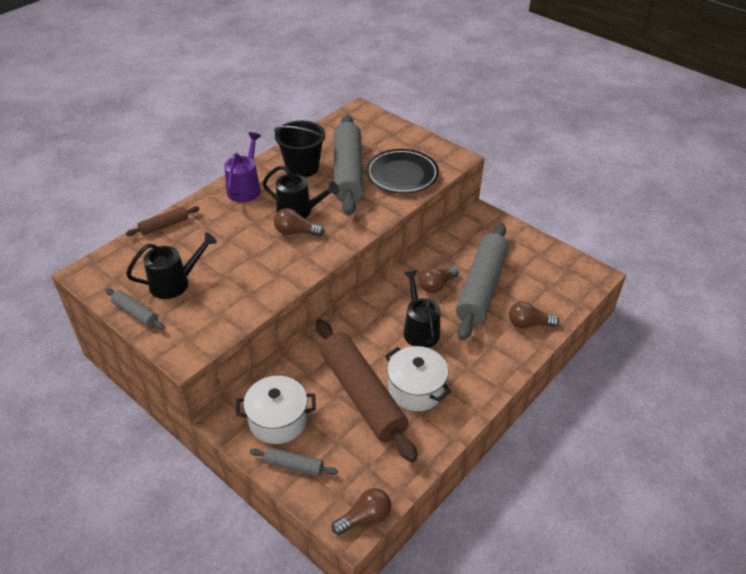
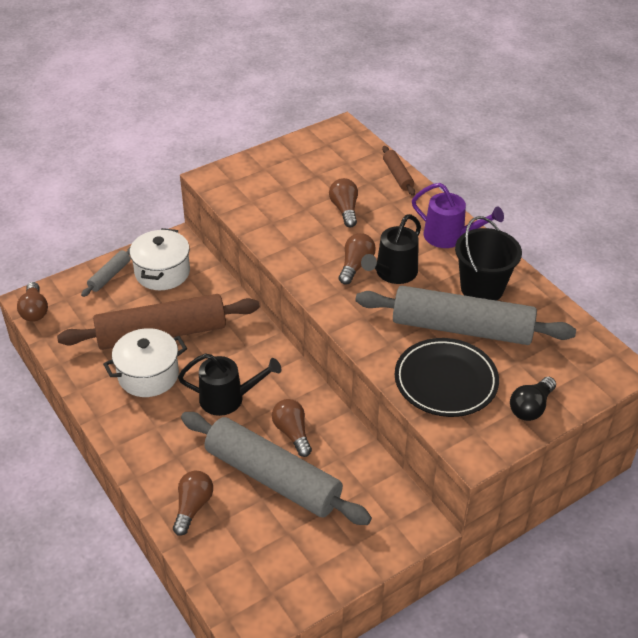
camera: 105 degrees right, 0 degrees up
(136, 313) = (276, 154): grey rolling pin -> none
(175, 283) = (307, 178): black watering can -> none
(221, 250) = (344, 210): none -> brown light bulb
(408, 140) = (531, 407): none -> black light bulb

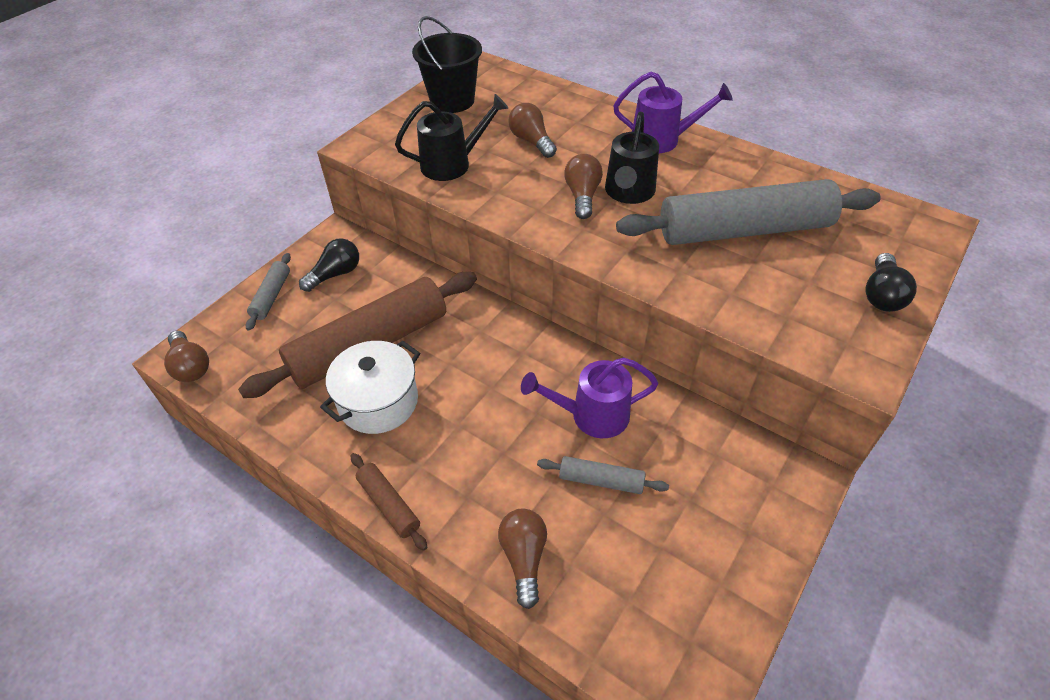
camera: 20 degrees left, 5 degrees up
(162, 272) = (335, 274): white pot -> black light bulb
(228, 398) = (492, 399): black watering can -> black watering can (452, 164)
(273, 477) = (601, 480): grey rolling pin -> grey rolling pin, size x0.44
(292, 433) = (591, 415): brown light bulb -> purple watering can
(398, 175) = (566, 94): brown rolling pin -> brown rolling pin (389, 504)
(445, 381) = (770, 294): black plate -> none
(482, 288) = (733, 182): black bucket -> black bucket (452, 101)

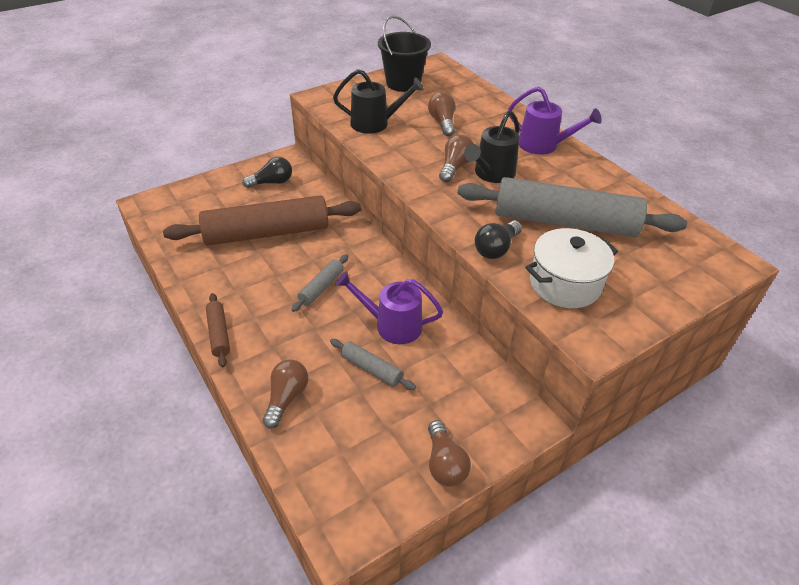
camera: 20 degrees right, 5 degrees down
(191, 366) = (148, 211): brown light bulb -> brown light bulb (445, 463)
(272, 296) = (223, 184): grey rolling pin -> grey rolling pin (321, 287)
(378, 402) = (251, 269): white pot -> white pot (565, 284)
(882, 295) = (647, 297): black light bulb -> black light bulb (496, 248)

